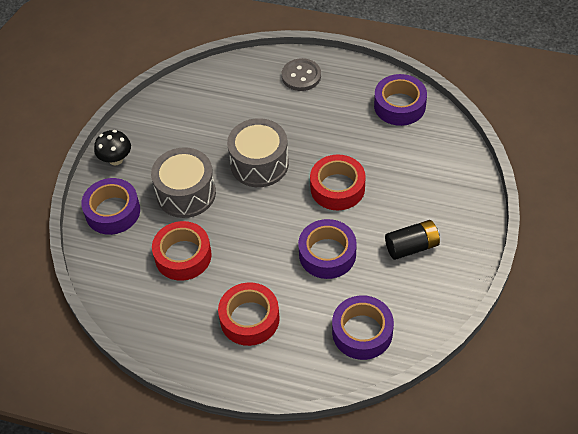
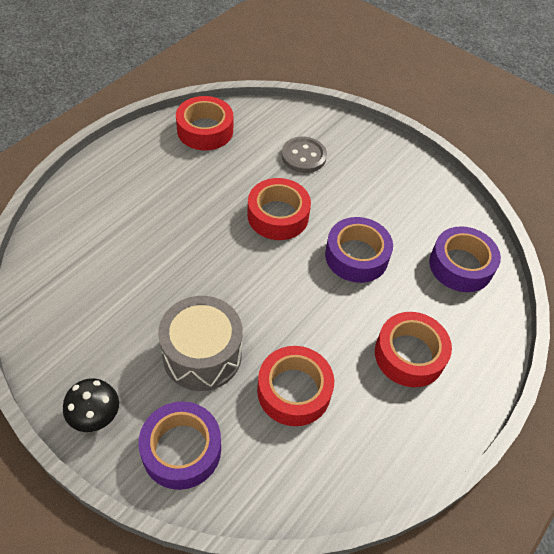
camera: 75 degrees left, 0 degrees up
(259, 164) = (204, 268): grey drum -> none
(301, 76) = (106, 185): grey button -> grey button (303, 156)
(399, 105) = (205, 130): purple tape -> red tape
(412, 247) = (378, 190): black battery -> none

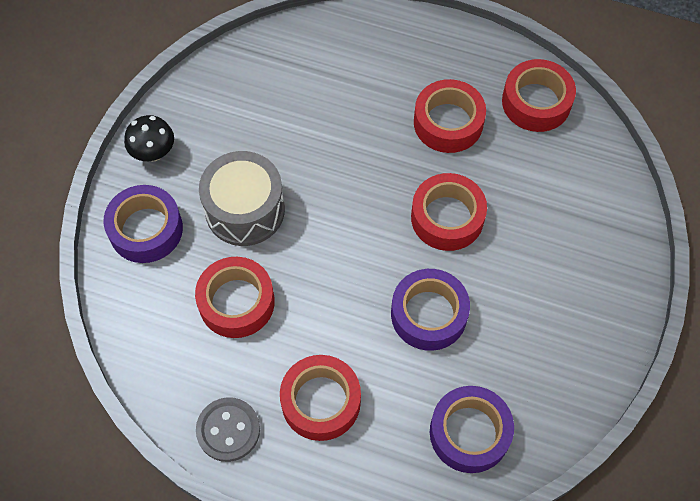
camera: 75 degrees right, 10 degrees up
(193, 185) = (448, 122): none -> red tape
(303, 156) = (553, 215): grey button -> grey button (228, 430)

